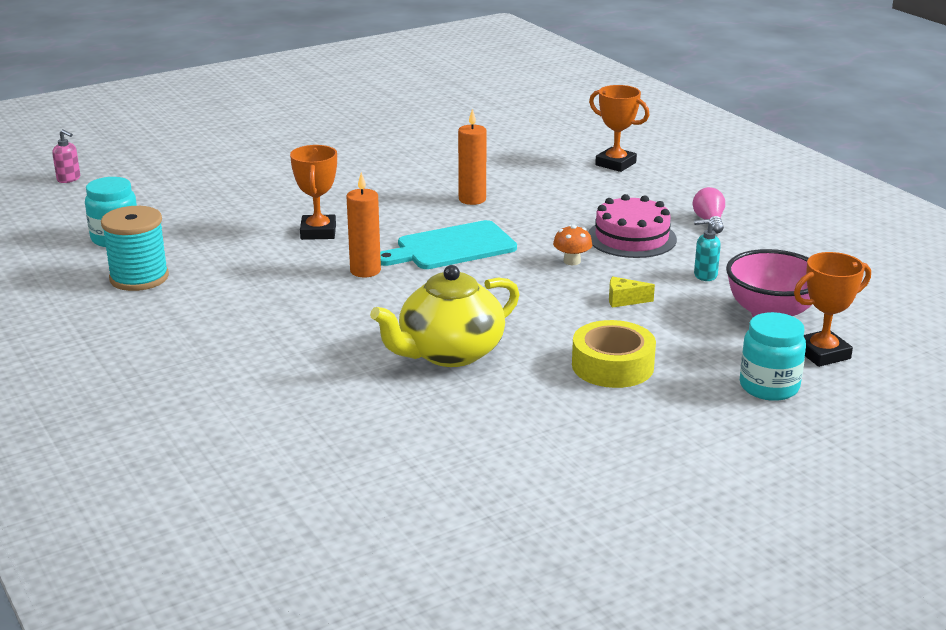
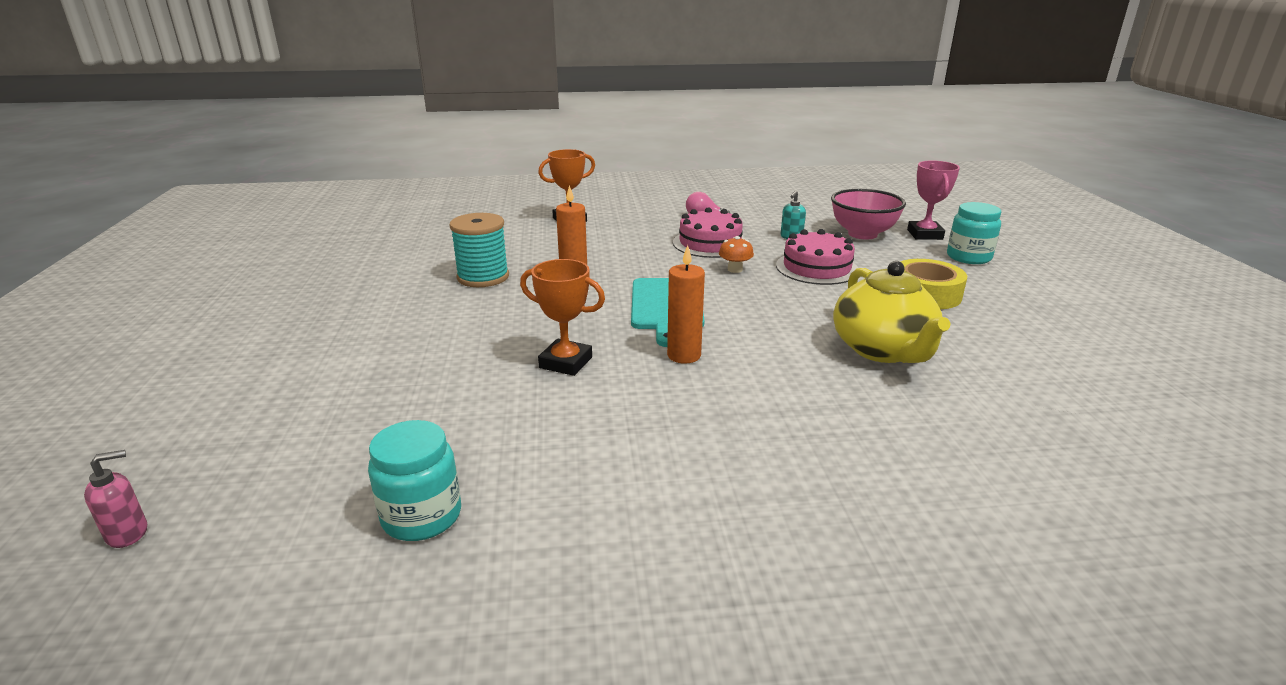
camera: 65 degrees left, 0 degrees up
(139, 278) = (576, 514): turquoise spool -> turquoise spool (483, 277)
(624, 300) = (816, 268): yellow cheese -> pink cake
(822, 353) = (924, 234): orange trophy -> pink trophy

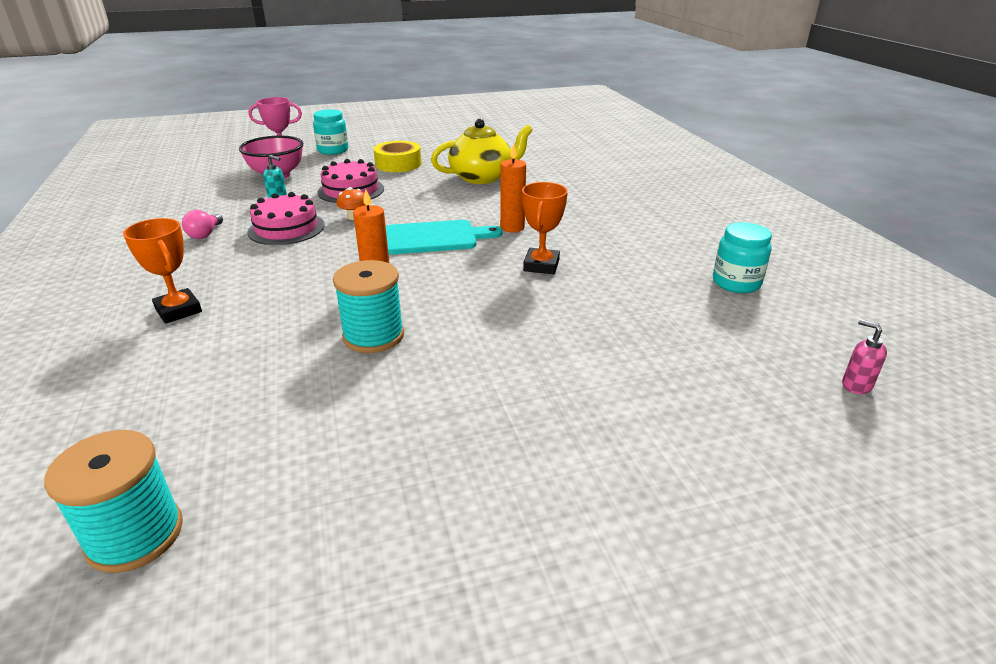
camera: 100 degrees left, 5 degrees up
(349, 229) = (135, 535): none -> turquoise spool

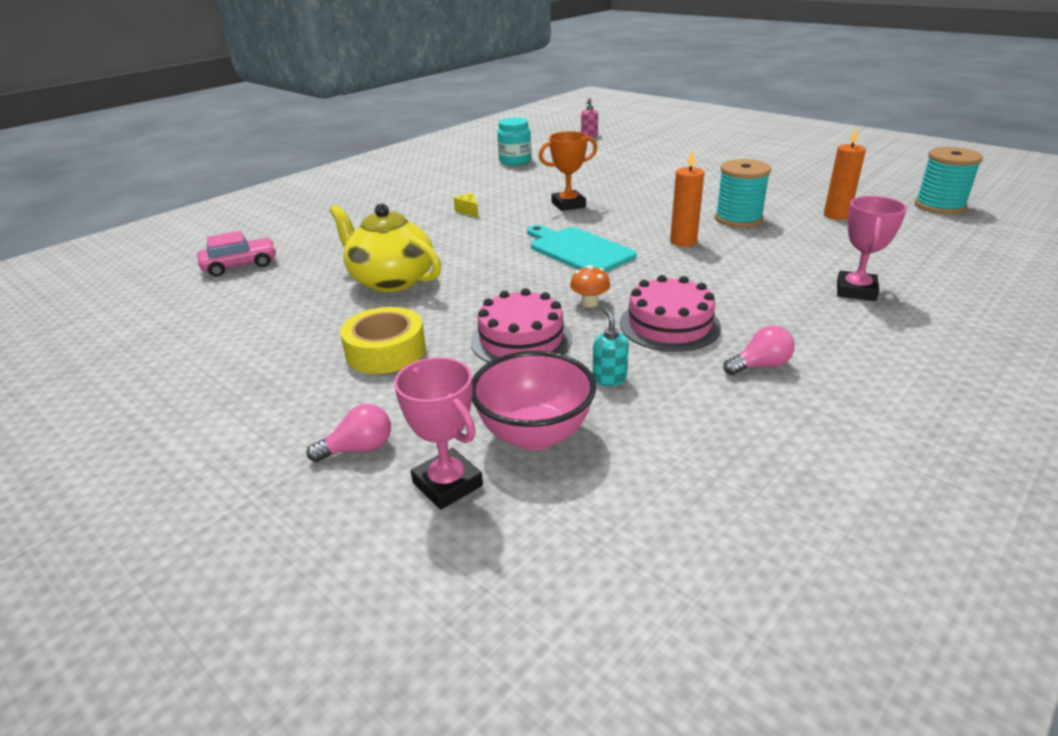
camera: 120 degrees left, 0 degrees up
(178, 310) = (856, 291): orange trophy -> pink trophy
(333, 150) = (359, 448): turquoise jar -> pink light bulb
(512, 227) = (514, 230): orange candle -> orange candle (836, 215)
(567, 150) = (240, 265): none -> pink car
(582, 222) = (468, 211): none -> yellow cheese

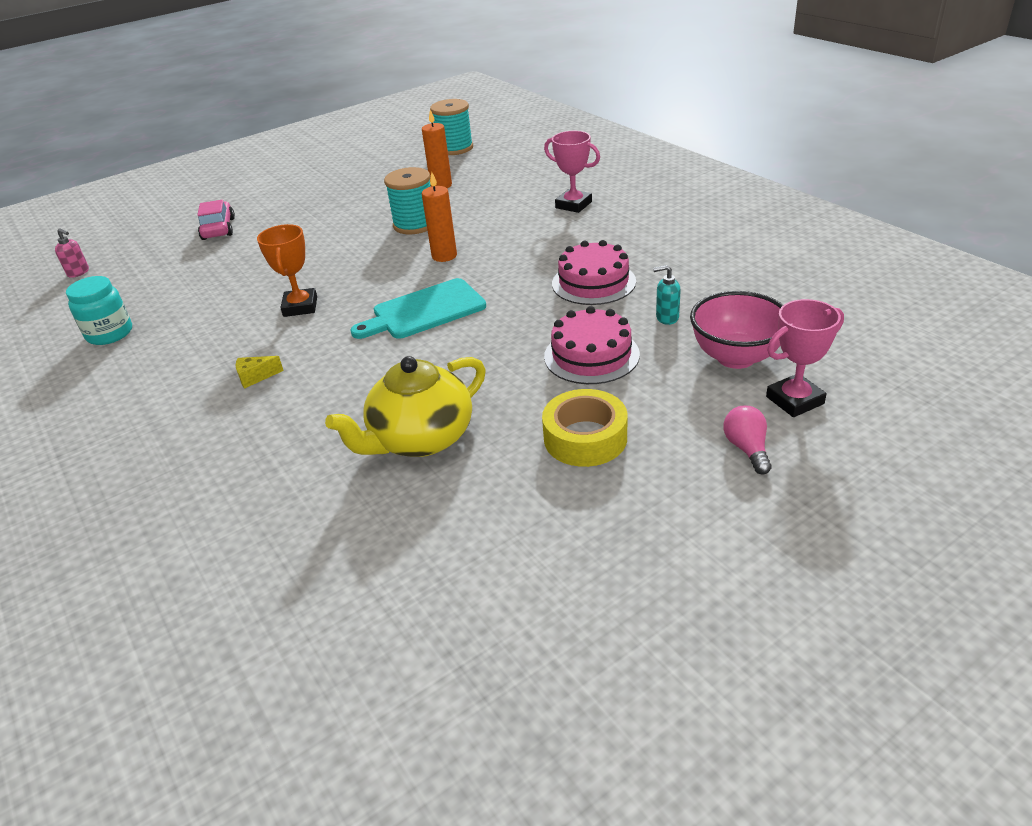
camera: 75 degrees left, 5 degrees up
(240, 265) = (278, 595): pink car -> pink car (218, 229)
(589, 303) = (538, 315): orange mushroom -> none
(760, 366) = (664, 257): pink light bulb -> none

